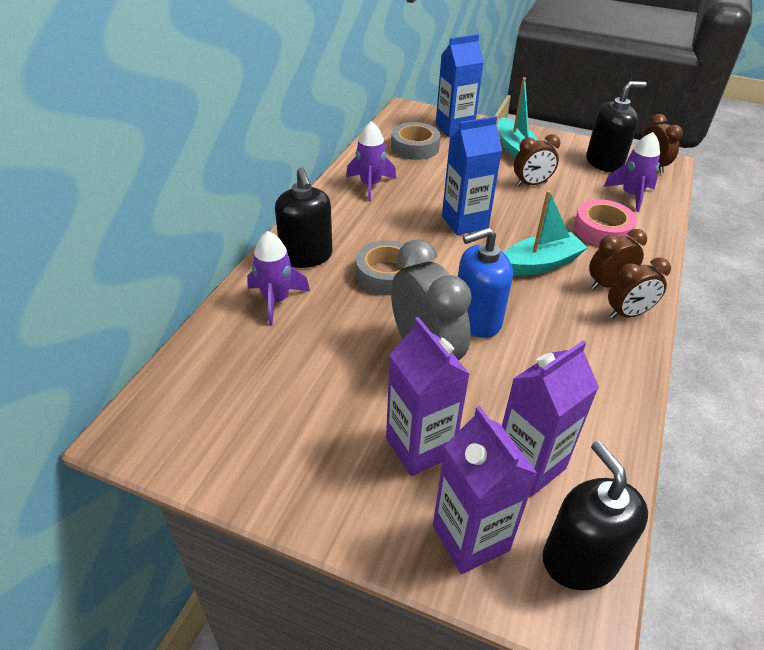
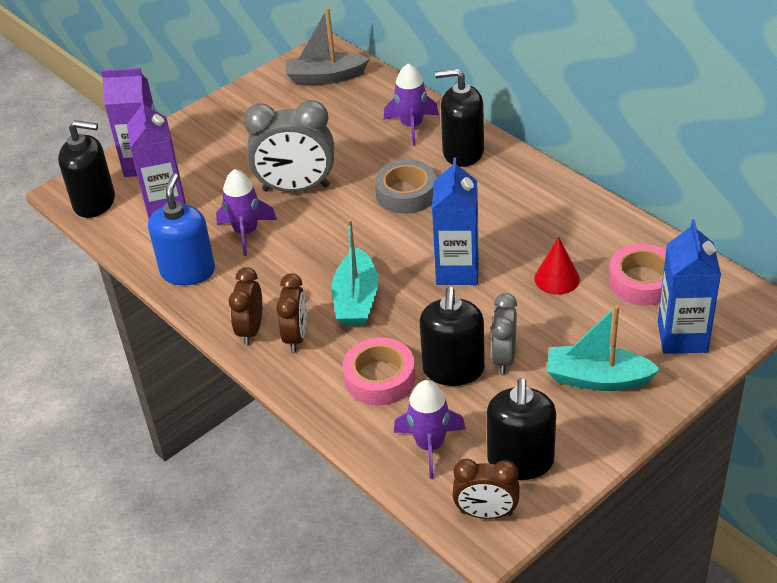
camera: 120 degrees right, 0 degrees up
(195, 408) = (325, 77): none -> grey boat
(370, 185) = (567, 221): purple rocket -> purple rocket (246, 232)
(415, 147) = (642, 281): grey tape -> pink tape
(420, 447) = (219, 162): purple carton -> none
(437, 178) = (557, 278): none -> red cone
(476, 319) = (313, 229): blue soap dispenser -> blue soap dispenser (188, 271)
(531, 184) = (504, 358): brown clock -> grey clock
(562, 201) = (453, 369): none -> black soap dispenser

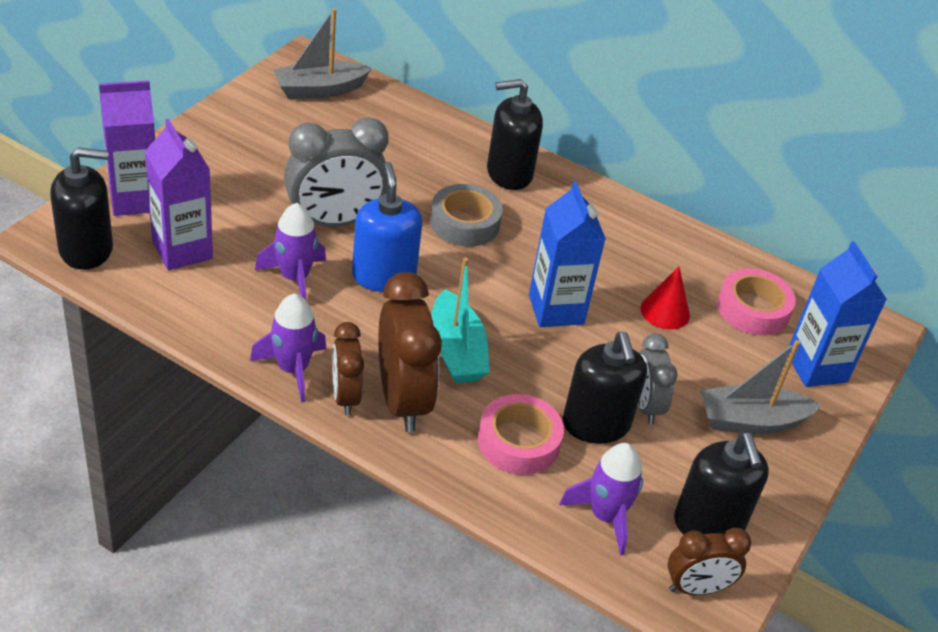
camera: 25 degrees left, 0 degrees up
(188, 271) = (240, 329): blue soap dispenser -> blue soap dispenser (384, 275)
(296, 336) = (402, 400): brown clock -> brown clock, size x1.69
(412, 126) = (441, 145): purple rocket -> purple rocket (293, 369)
(597, 379) = (751, 421): turquoise boat -> grey boat

